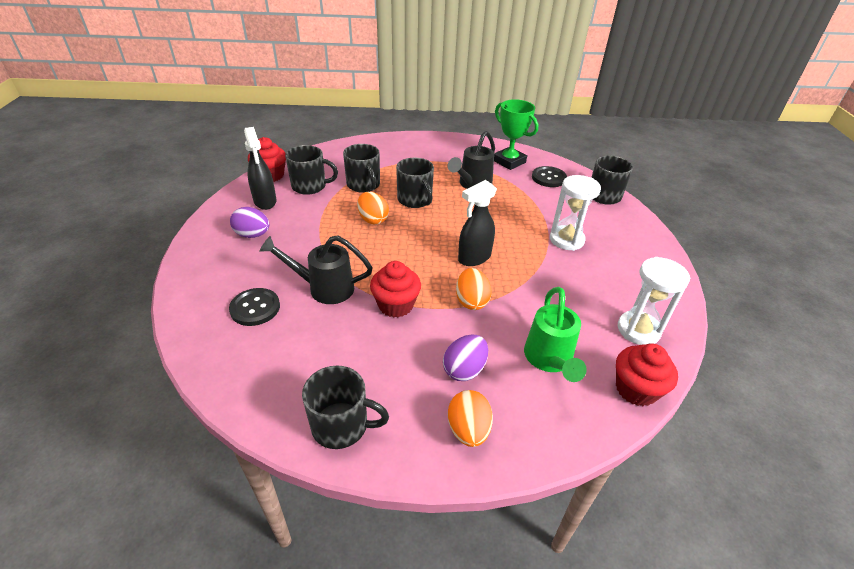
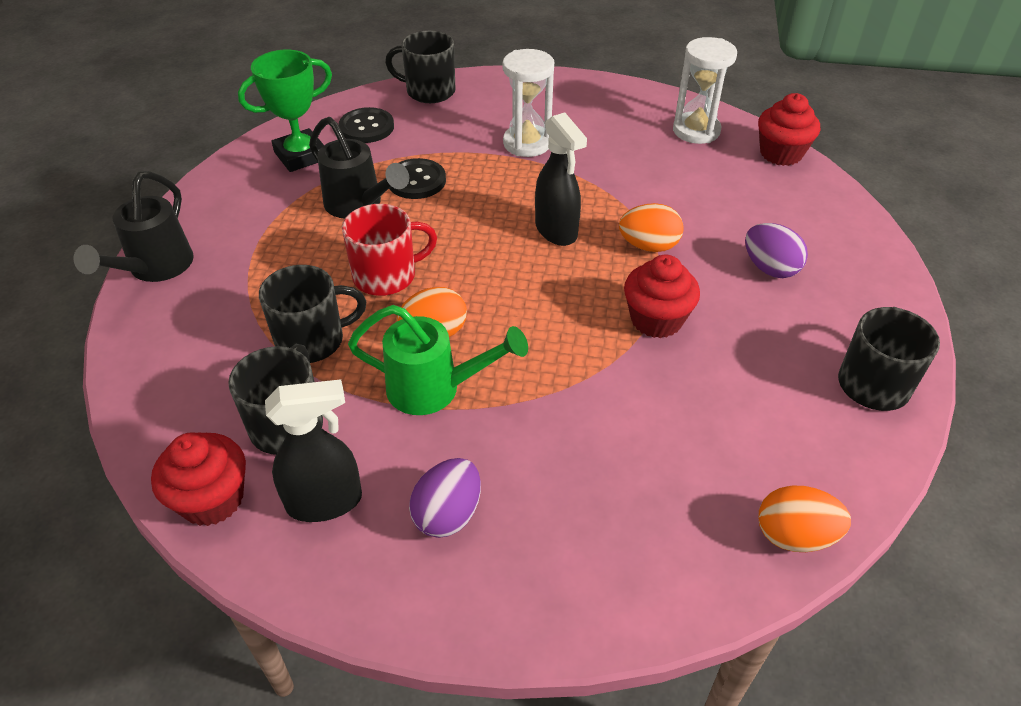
camera: 80 degrees left, 5 degrees up
(255, 308) = (663, 492): black button -> black button (416, 181)
(324, 288) = (616, 400): black watering can -> black watering can (155, 268)
(415, 200) = (386, 276): black mug -> red mug
(468, 430) = (856, 277): orange egg -> orange egg (794, 536)
(549, 360) = (747, 201): green watering can -> green watering can (434, 389)

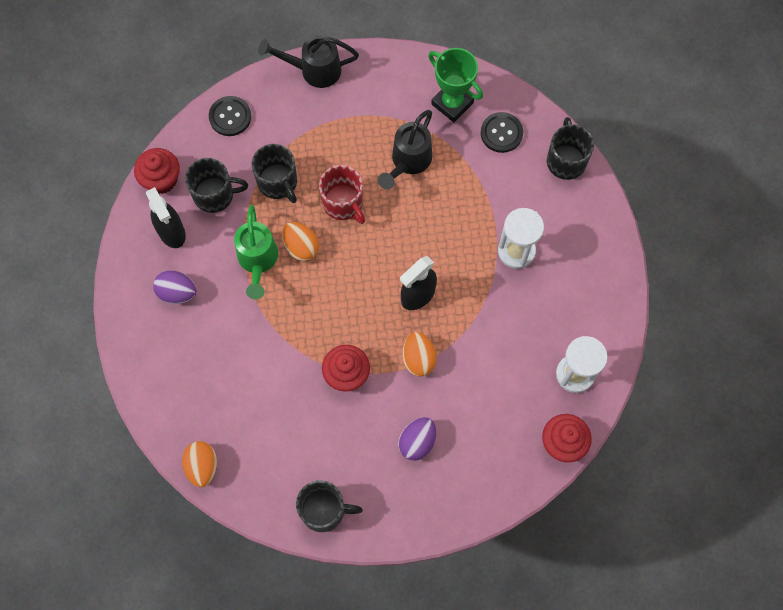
camera: 75 degrees right, 25 degrees up
(416, 181) = (446, 189): black button -> black button (230, 117)

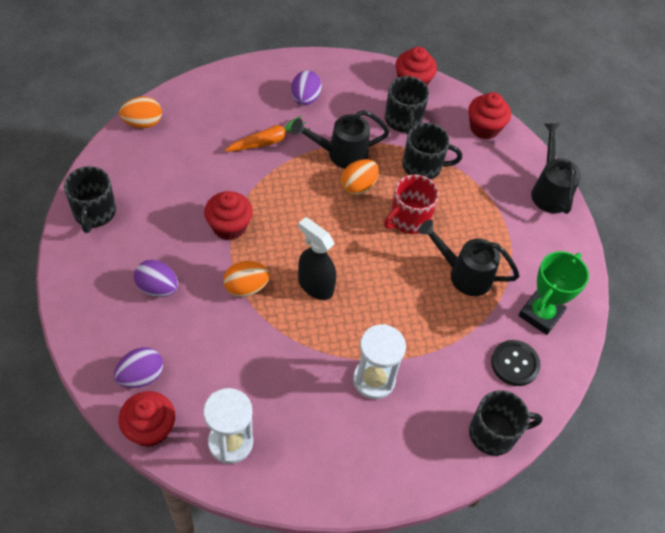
camera: 80 degrees right, 15 degrees down
(172, 232) = (362, 92): black spray bottle -> none
(230, 117) = (484, 128): black button -> red cupcake
(236, 333) = (268, 141): none -> orange carrot
(258, 261) = (341, 154): green watering can -> black watering can
(278, 182) = (423, 166): black mug -> black mug turned 135 degrees counterclockwise
(511, 453) = (141, 376): none -> purple egg

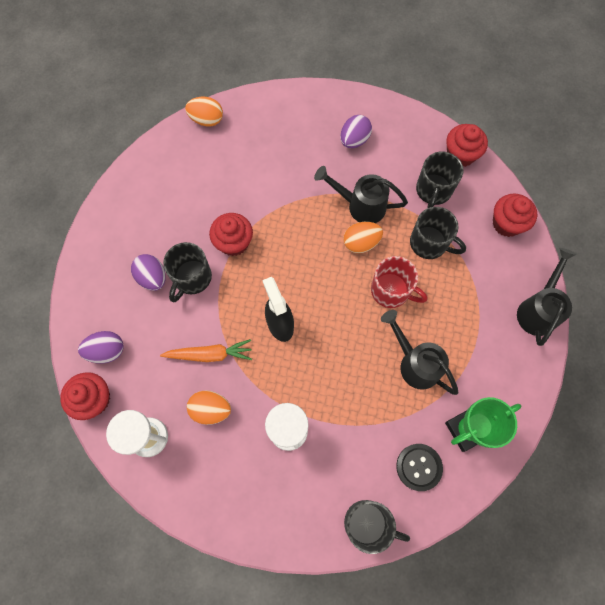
camera: 30 degrees right, 15 degrees up
(94, 213) = (133, 191): black mug -> black mug (192, 278)
(246, 287) = (222, 304): orange egg -> orange egg (211, 409)
(268, 141) = (303, 171): orange carrot -> orange carrot (210, 354)
(409, 219) = (391, 291): red mug -> red mug turned 135 degrees counterclockwise

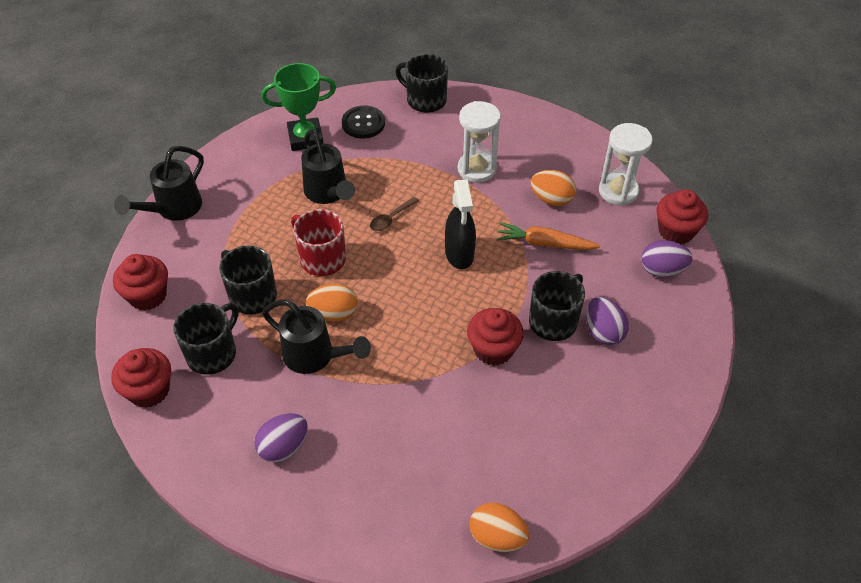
camera: 165 degrees left, 20 degrees down
(349, 348) = (391, 218): none -> brown spoon

